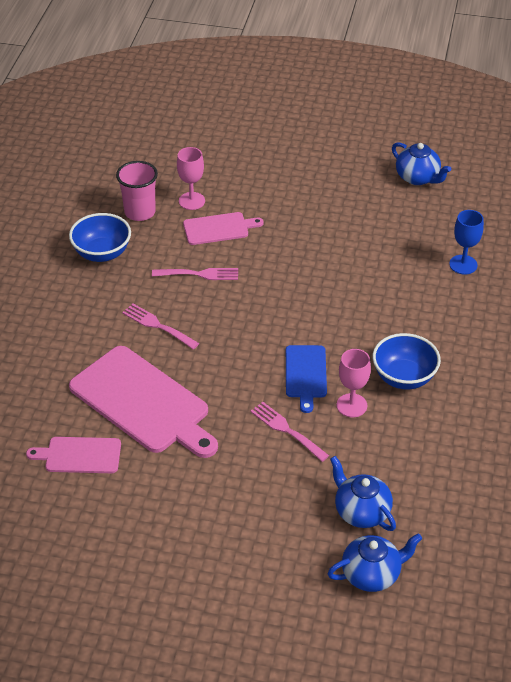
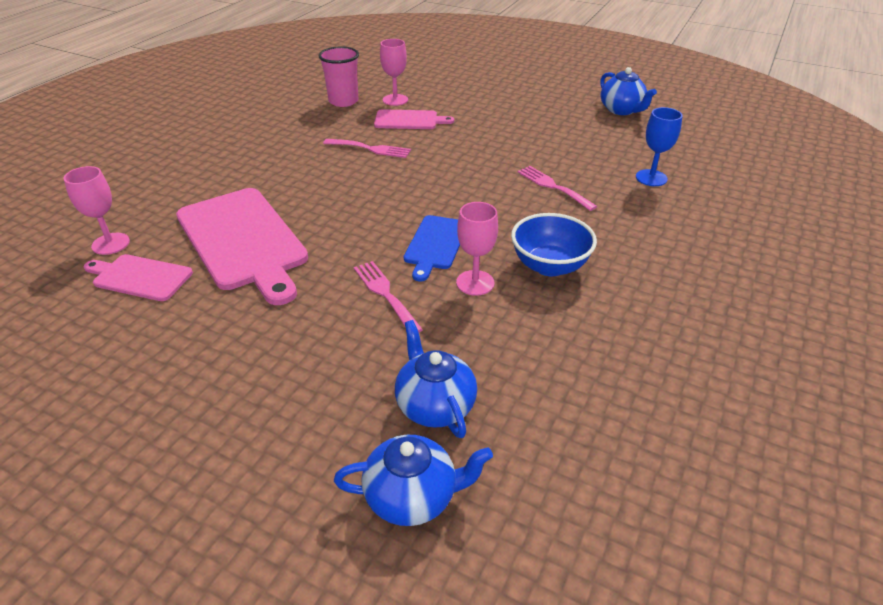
camera: 15 degrees right, 5 degrees down
(30, 428) = (111, 244): none -> pink goblet
(102, 253) = (289, 123): blue bowl -> none
(157, 325) = (303, 180): pink fork -> pink fork (553, 186)

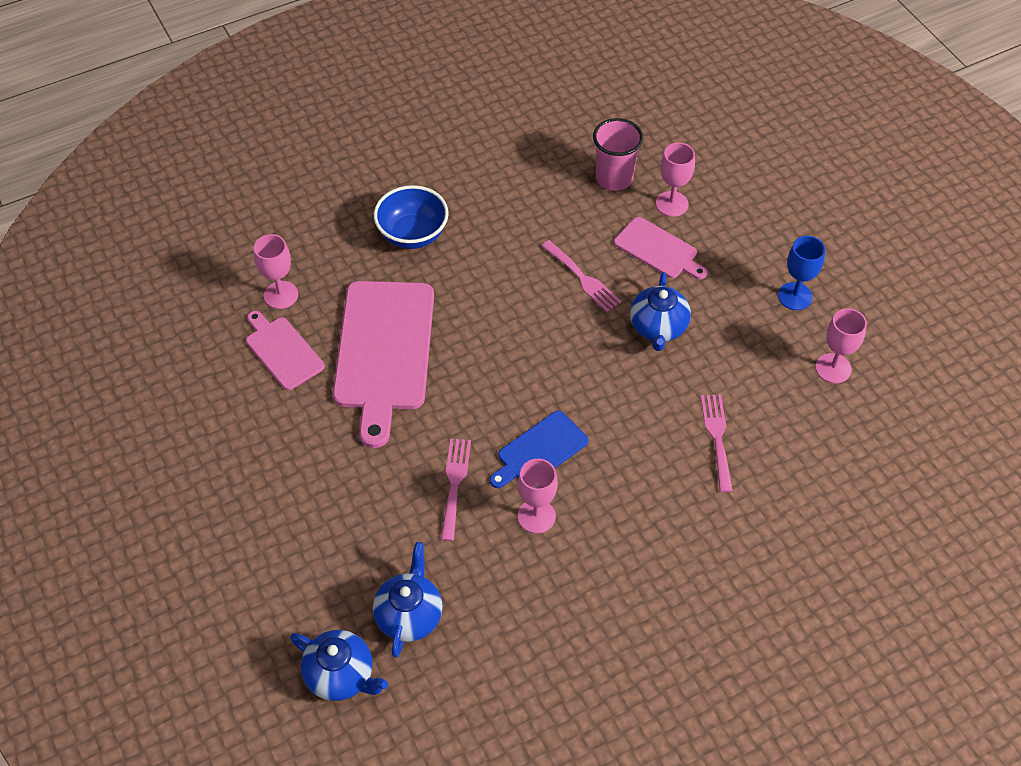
camera: 35 degrees right, 15 degrees up
(549, 266) = (617, 536): blue bowl -> blue bowl (413, 234)
(581, 131) = (833, 368): none -> pink goblet
(621, 110) = (919, 358): blue teapot -> blue teapot (658, 328)
(651, 178) = (833, 483): blue goblet -> blue goblet (795, 296)

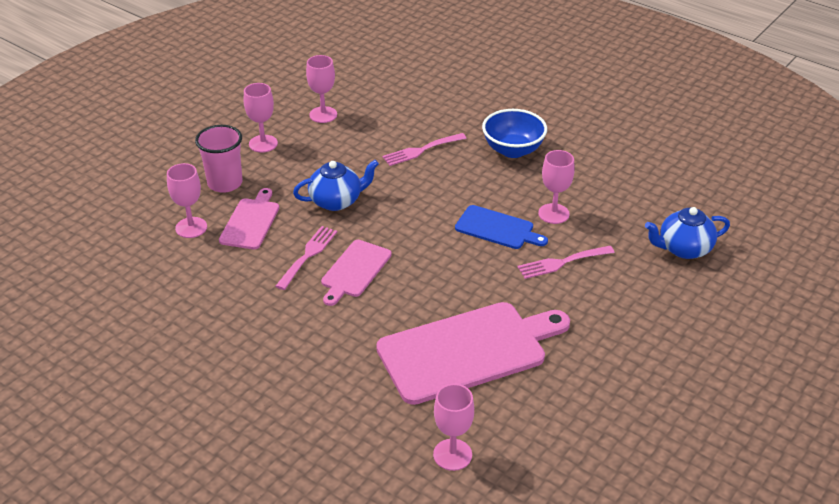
camera: 115 degrees left, 15 degrees down
(283, 351) = (516, 423): pink cutting board -> pink cutting board (354, 271)
(341, 675) = (757, 266): blue teapot -> none
(413, 234) = (316, 384): blue bowl -> blue bowl (513, 150)
(614, 178) = (173, 270): pink cup -> pink cup (225, 183)
(795, 296) = (263, 144): blue goblet -> pink goblet

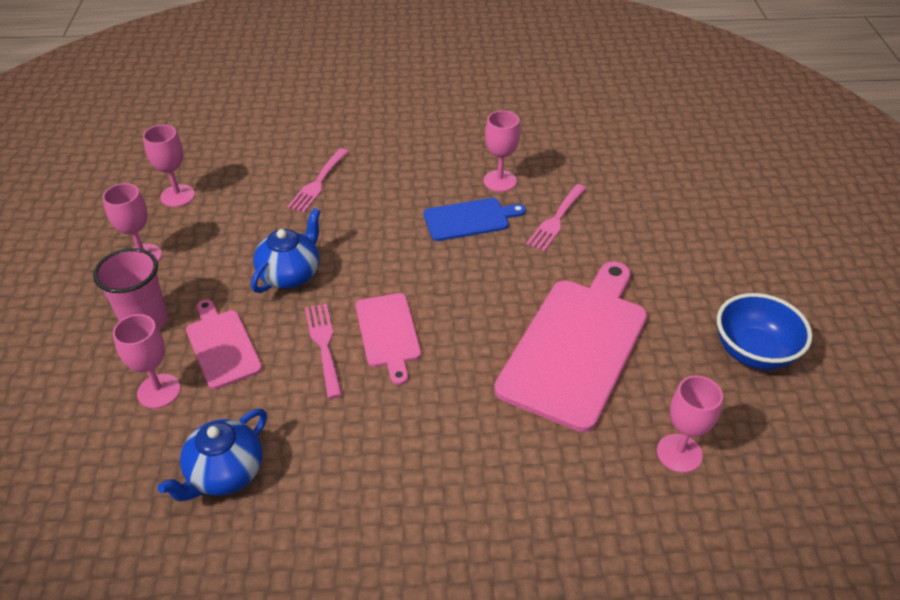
camera: 40 degrees left, 5 degrees up
(513, 150) = (401, 142): blue bowl -> blue bowl (753, 352)
(683, 249) = (629, 157): blue teapot -> blue teapot (225, 474)

